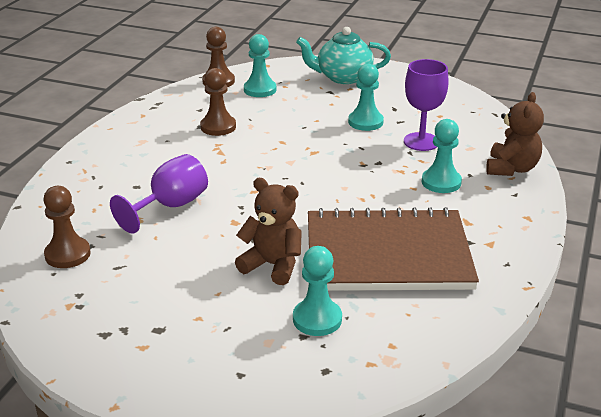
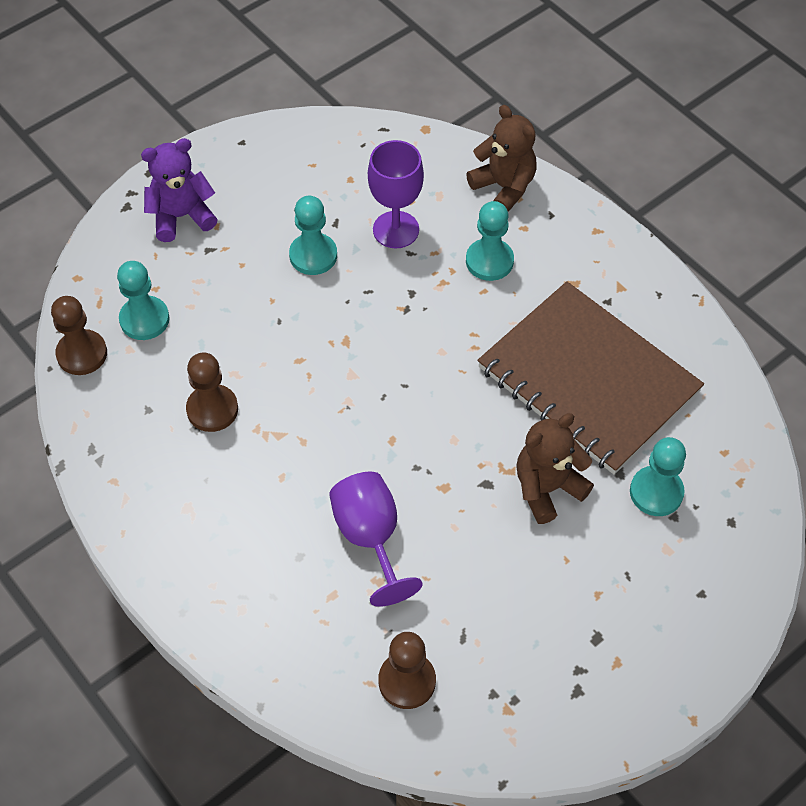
camera: 60 degrees left, 25 degrees up
(343, 77) = (181, 216): turquoise teapot -> purple teddy bear
(387, 254) = (588, 380): brown notebook -> brown notebook turned 75 degrees counterclockwise

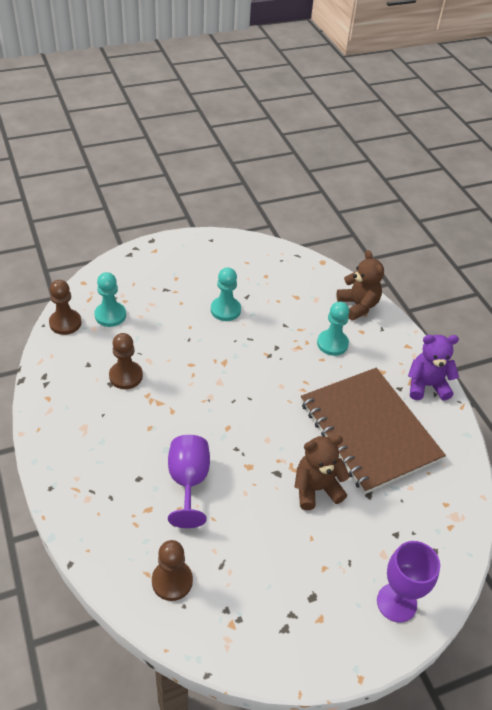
camera: 15 degrees right, 10 degrees down
(181, 216) = (158, 268): purple teddy bear -> purple teddy bear (426, 385)
(396, 230) = (281, 310): purple goblet -> purple goblet (396, 602)
(656, 492) = (389, 515): turquoise pawn -> none

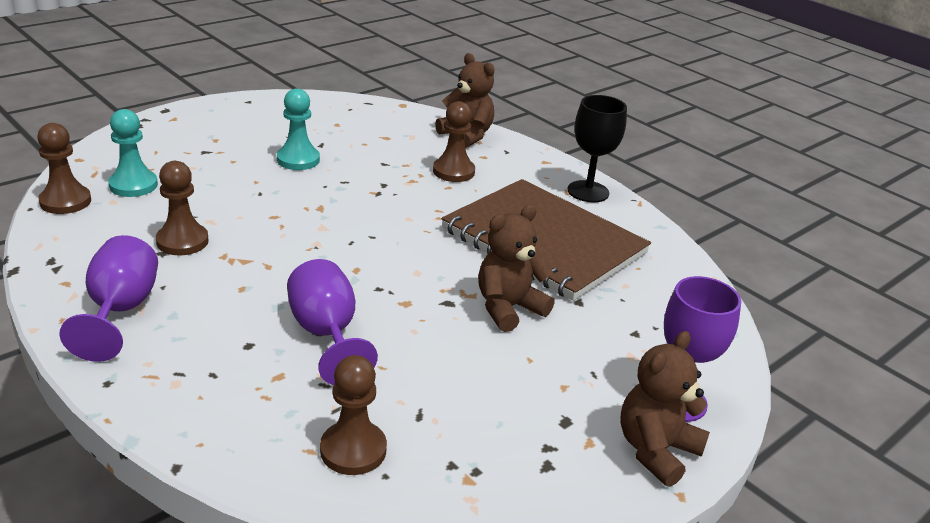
camera: 20 degrees left, 15 degrees down
(72, 430) = (120, 310): none -> purple goblet
(332, 343) = (453, 171): turquoise pawn -> brown pawn
(361, 638) = (656, 450): none -> brown teddy bear
(426, 385) = (588, 191): purple teddy bear -> black goblet

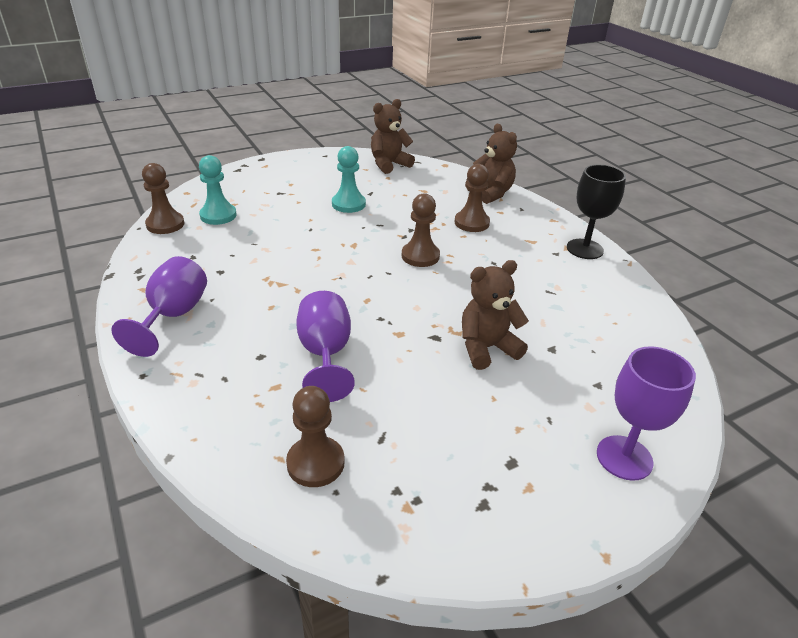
camera: 15 degrees right, 5 degrees up
(182, 241) = (239, 263): brown pawn -> brown pawn (420, 256)
(543, 242) = (534, 291): brown notebook -> none
(656, 450) = (591, 505): brown teddy bear -> brown teddy bear (389, 164)

